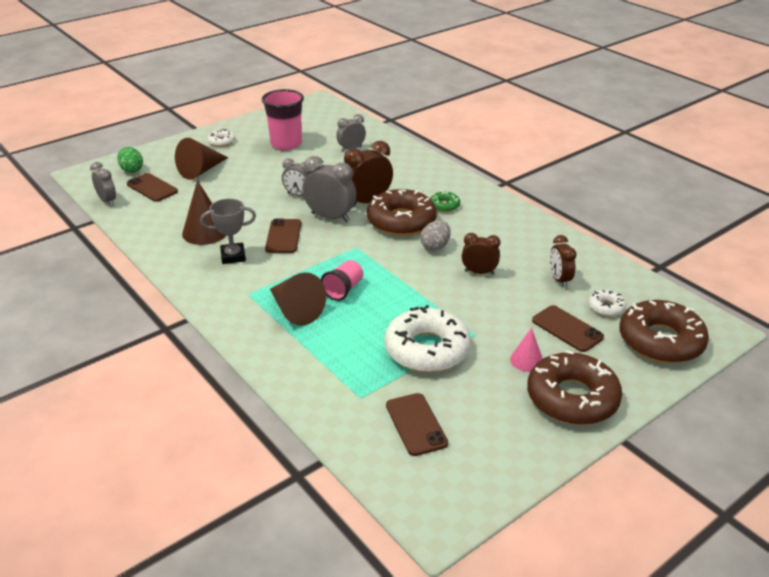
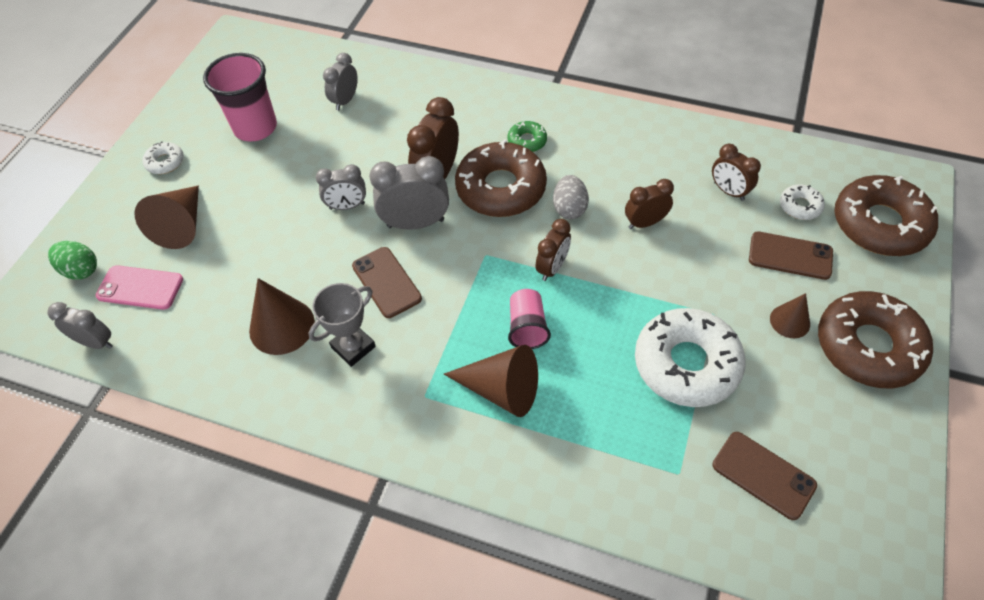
camera: 30 degrees left, 20 degrees up
(152, 188) = (140, 288): brown phone -> pink phone
(391, 269) = (552, 268): none -> brown clock
(526, 360) = (790, 321): pink cone -> brown cone

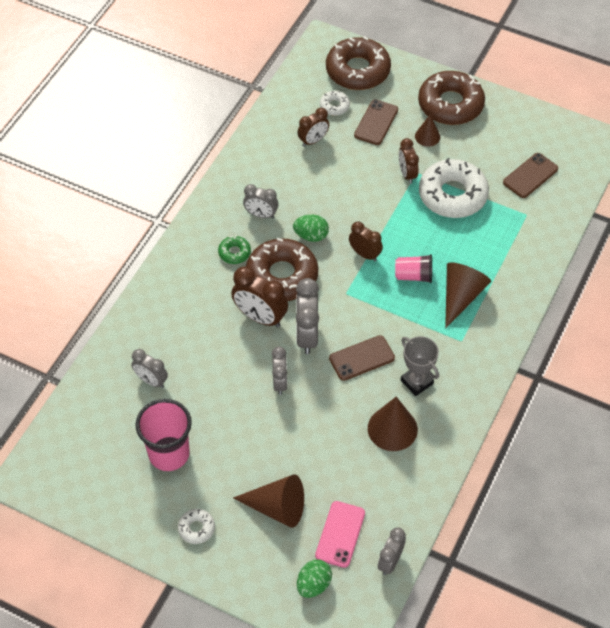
camera: 85 degrees left, 0 degrees up
(569, 208) = (311, 236): grey egg -> green egg
(590, 156) = (261, 214): none -> grey clock
(645, 223) = (333, 194): brown clock -> brown clock (407, 174)

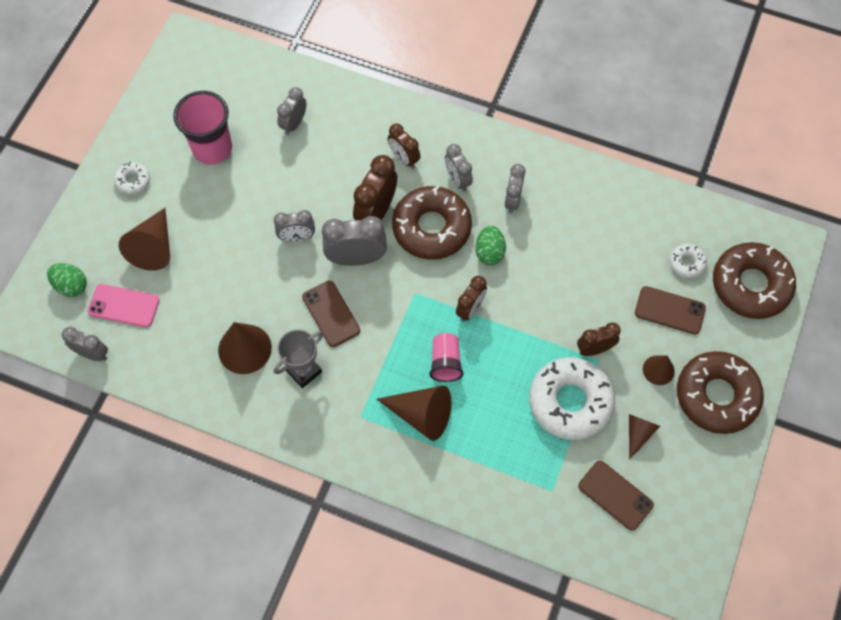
camera: 85 degrees right, 10 degrees up
(234, 253) = (457, 180): green donut -> grey clock
(313, 141) = (628, 244): brown clock -> brown clock (404, 158)
(480, 155) = (638, 433): none -> brown cone

